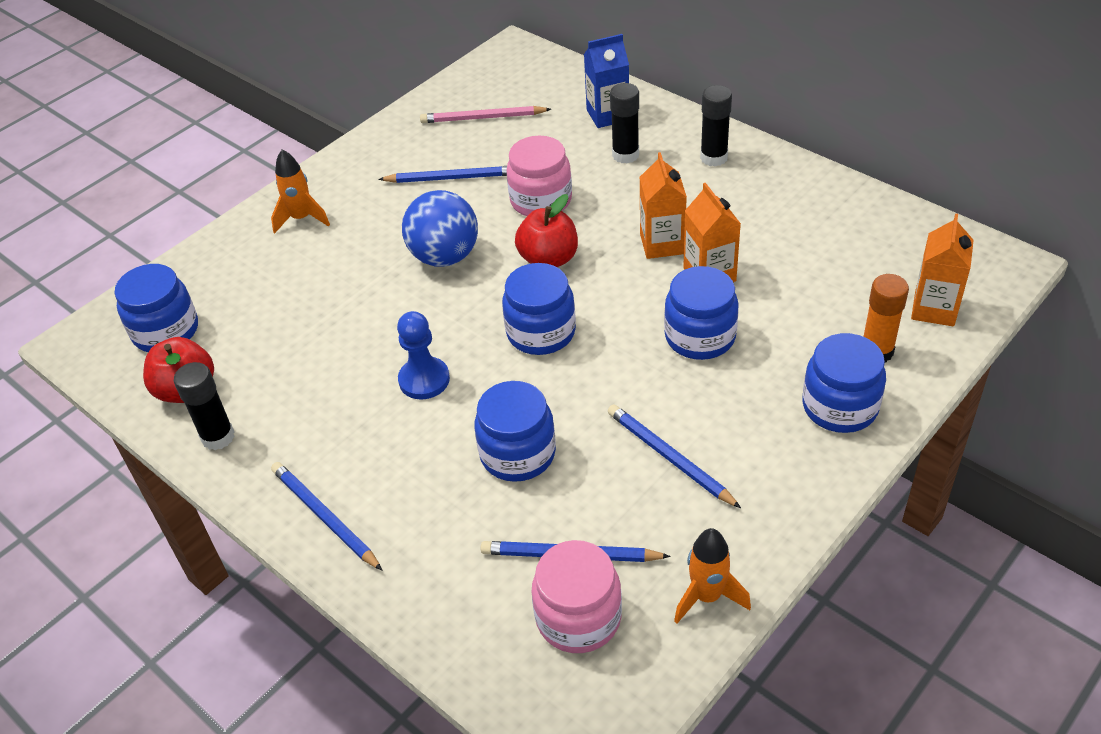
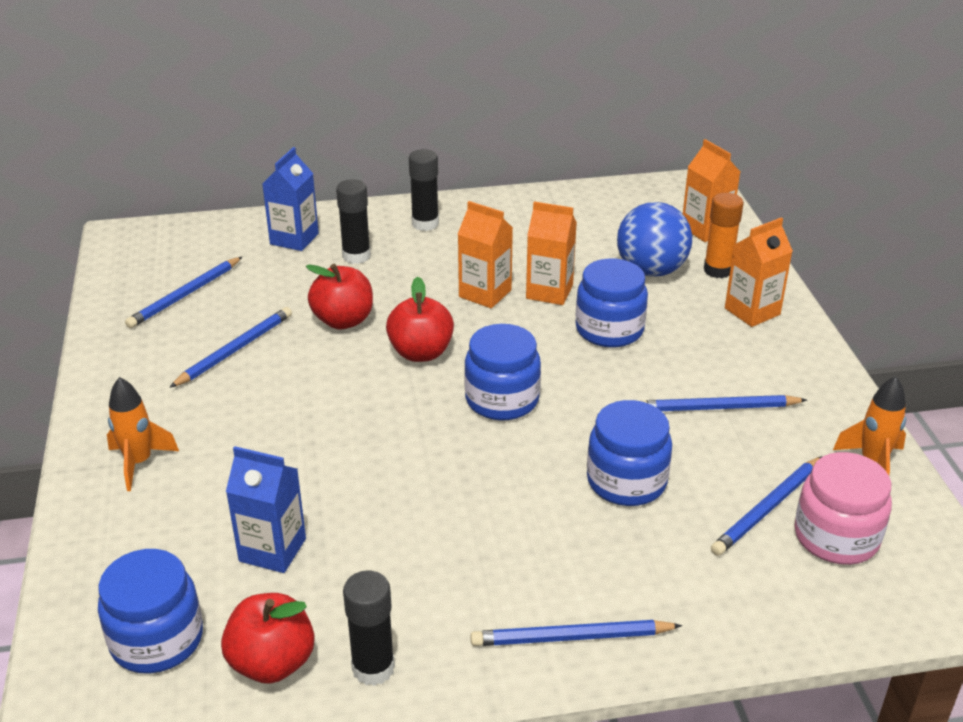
camera: 55 degrees left, 10 degrees down
(279, 326) = (272, 550): none -> blue carton
(424, 380) = (473, 491): blue pawn -> none
(444, 256) = (332, 403): blue ball -> blue ball (651, 270)
(483, 118) = (185, 295): pink pencil -> blue pencil
(541, 200) = (343, 320): pink jar -> red apple
(840, 407) = (752, 311): blue jar -> orange carton

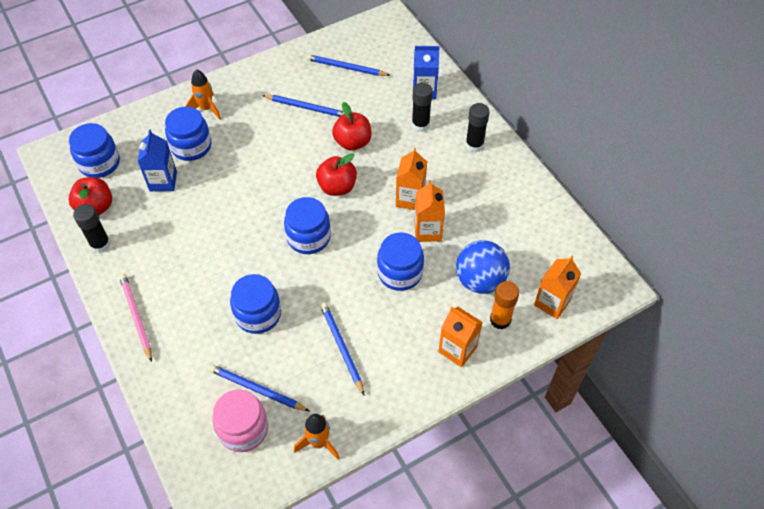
camera: 70 degrees right, 20 degrees up
(215, 498) = (191, 146): none -> blue jar
(571, 638) = (136, 317): blue pencil -> pink pencil

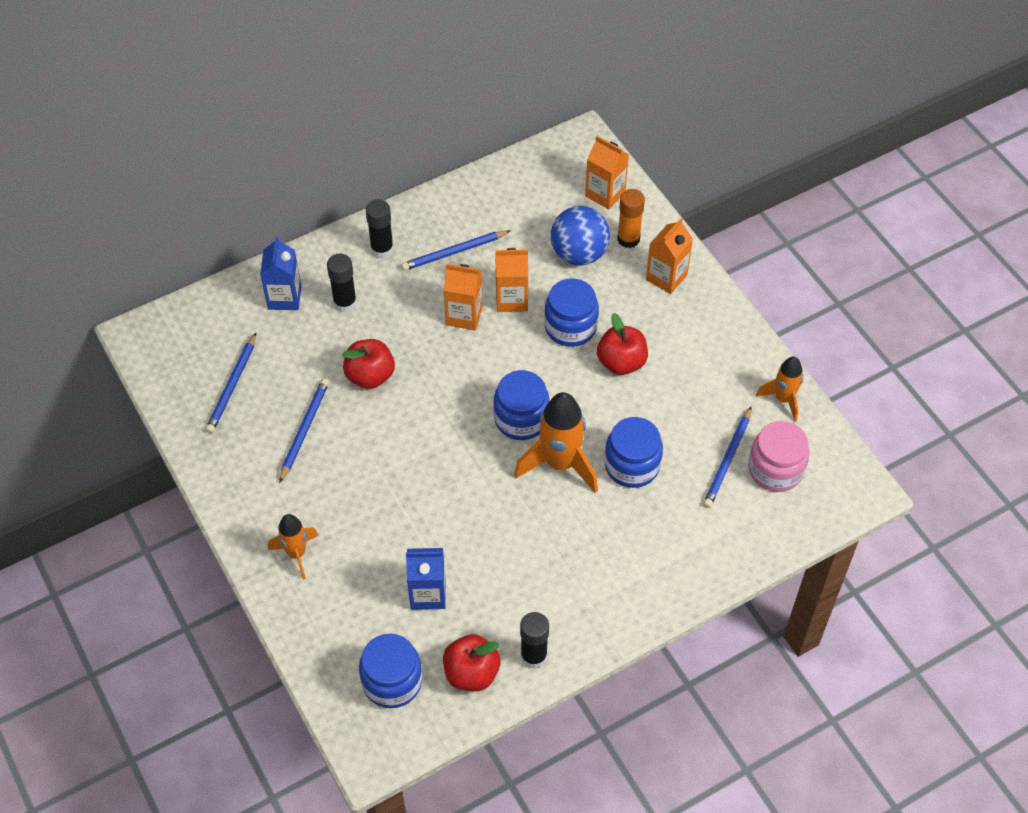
camera: 90 degrees left, 0 degrees up
(136, 317) = (641, 596): pink pencil -> none
(191, 146) = (367, 565): blue jar -> none
(264, 263) = (560, 464): none -> orange rocket
(337, 187) = (443, 391): red apple -> red apple (621, 362)
(341, 347) = (670, 381): blue pencil -> blue pencil (454, 252)

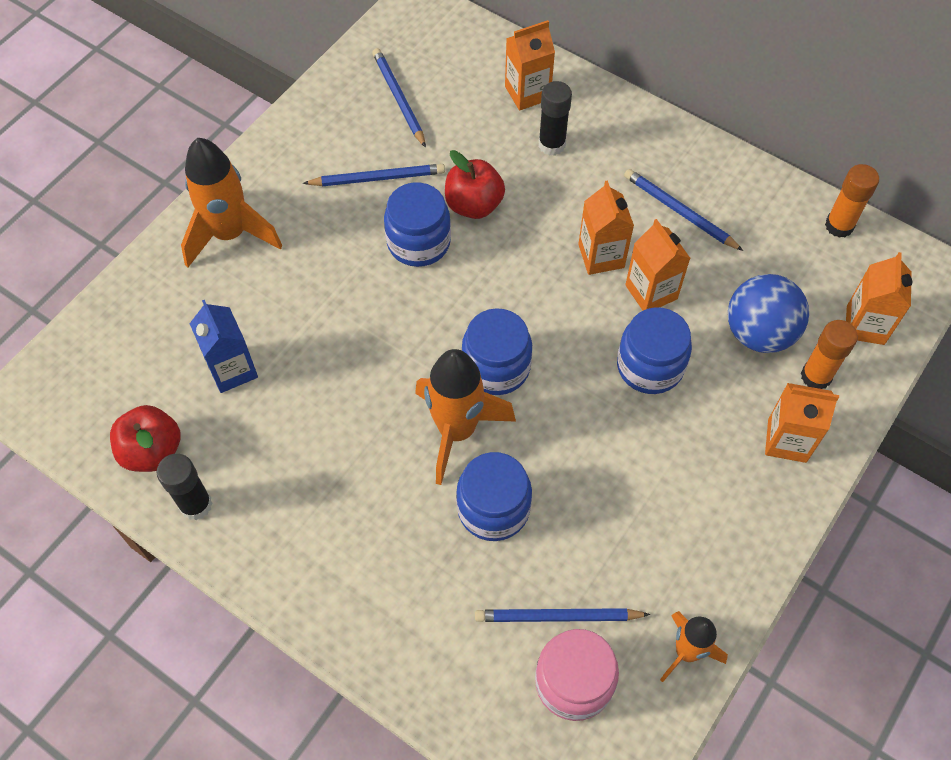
camera: 65 degrees right, 5 degrees up
(232, 386) = (398, 99): blue pencil -> blue pencil turned 75 degrees clockwise
(284, 297) = (527, 93): blue carton -> orange carton
(296, 554) = (230, 234): orange rocket -> orange rocket, size x1.67
(382, 249) = (640, 147): black glue stick -> none
(392, 681) = (115, 381): blue jar -> blue jar (418, 242)
(520, 168) = (839, 226): none -> orange glue stick
(621, 362) = (632, 440): red apple -> none

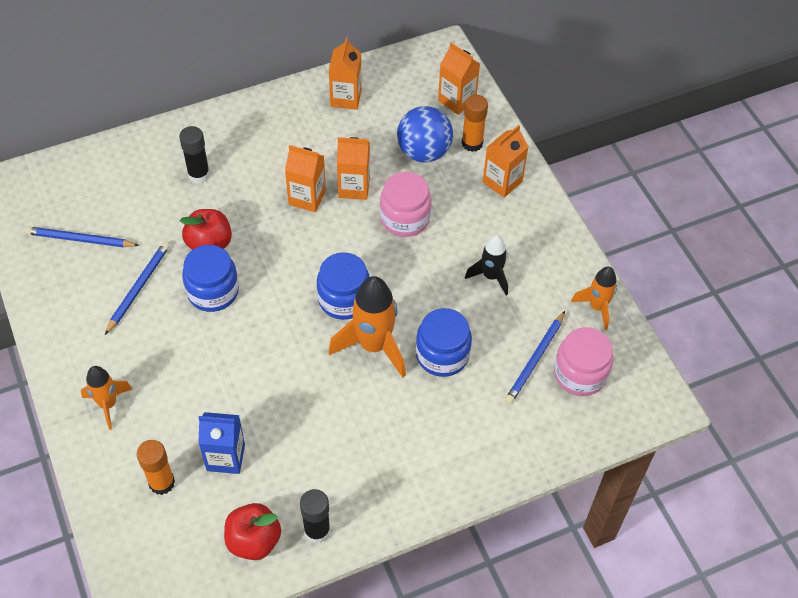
camera: 60 degrees left, 5 degrees down
(230, 234) = (108, 404): orange rocket -> orange rocket, size x0.60
(527, 93) = (144, 164): orange carton -> orange carton (346, 98)
(639, 502) = (491, 276): none -> black rocket
(650, 366) = (405, 218): blue jar -> pink jar
(679, 212) = (308, 139): blue pencil -> none
(839, 226) = (382, 70): orange glue stick -> orange glue stick (162, 483)

